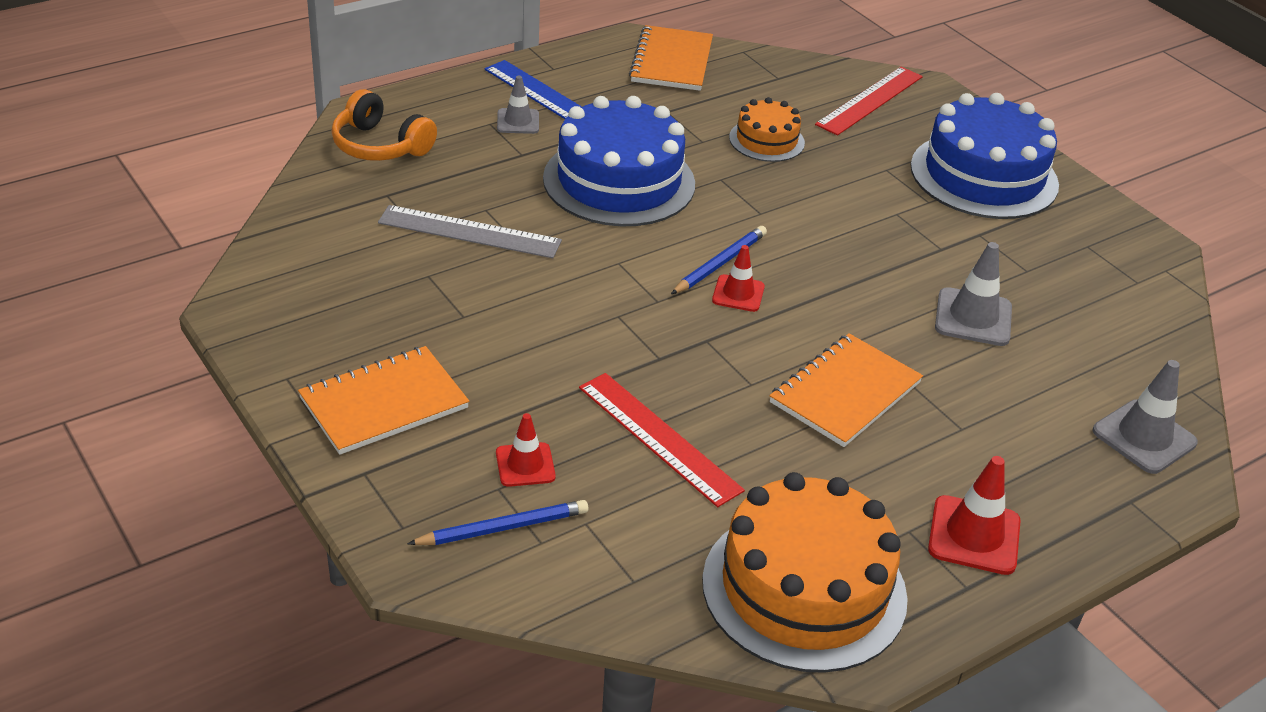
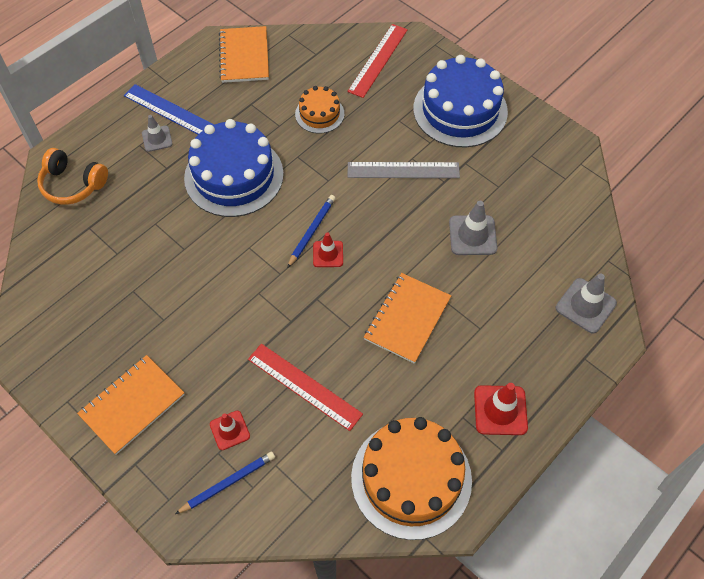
camera: 10 degrees left, 20 degrees up
(469, 232) = (149, 246): grey ruler -> grey ruler (403, 170)

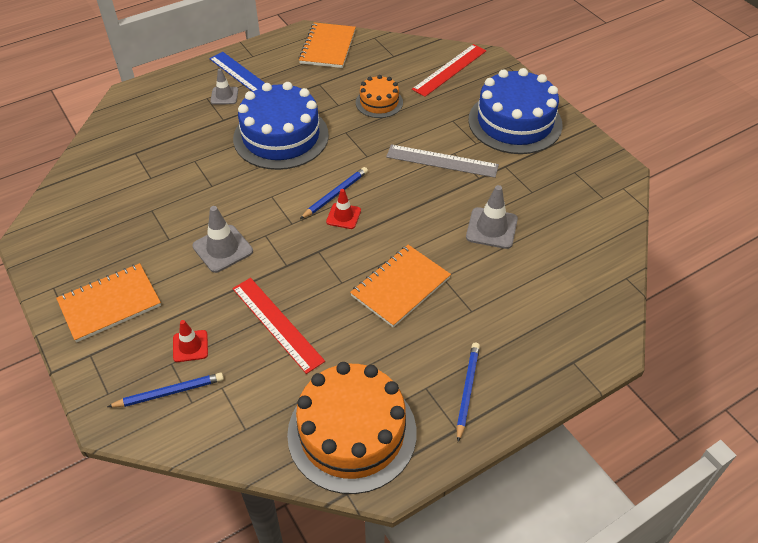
camera: 15 degrees right, 10 degrees down
(73, 184) = (136, 117): orange headphones -> none
(500, 410) = (467, 390): red traffic cone -> blue pencil
(585, 306) = (589, 314): grey traffic cone -> grey traffic cone (222, 249)

